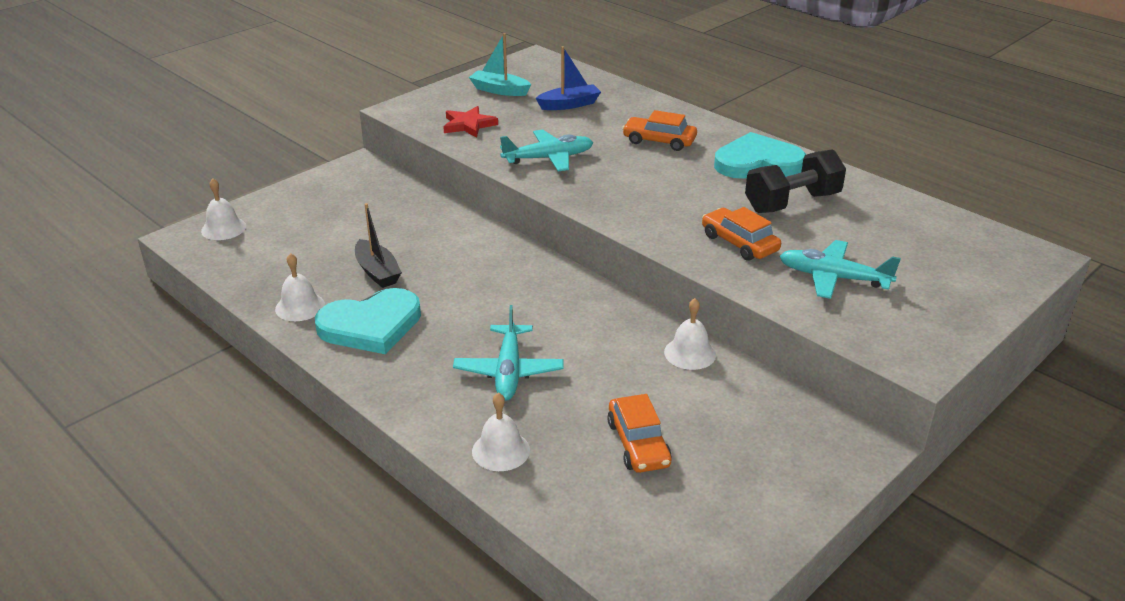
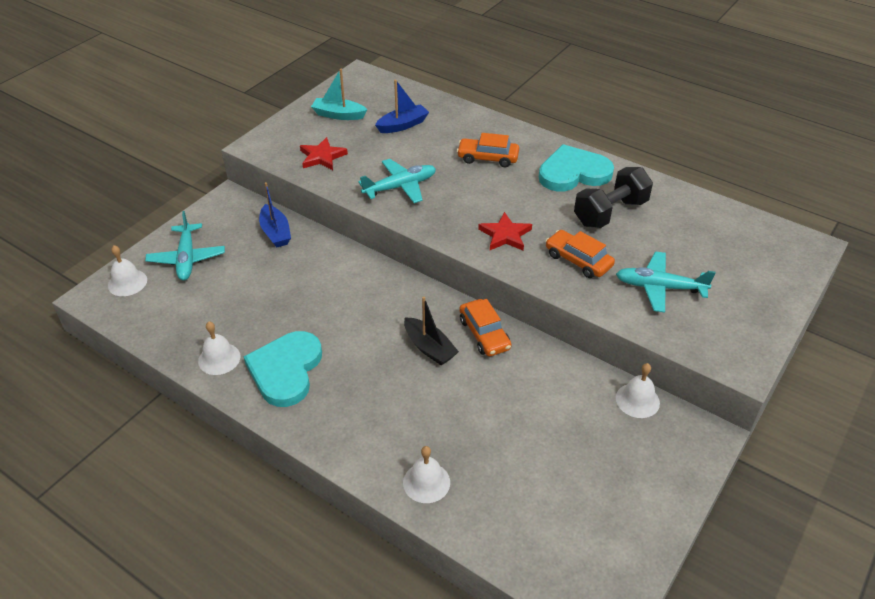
camera: 10 degrees left, 10 degrees up
(371, 325) = (286, 370): turquoise heart -> turquoise heart turned 135 degrees clockwise
(377, 272) = (276, 313): black boat -> black boat (429, 348)
(401, 199) = (276, 232): none -> blue boat
(508, 371) = (413, 402): turquoise plane -> turquoise plane (187, 258)
(638, 444) = (533, 459): orange car -> orange car (484, 334)
(658, 212) = (505, 235): none -> red star
(690, 353) = (553, 363): white bell -> white bell (637, 400)

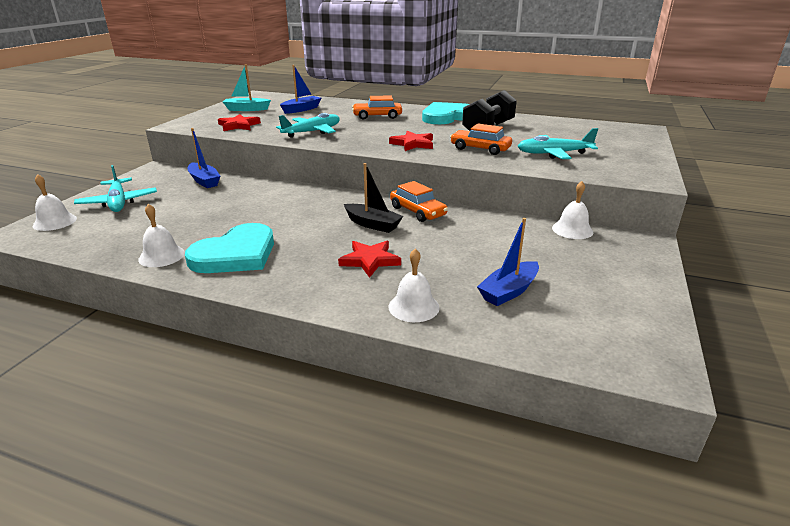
camera: 15 degrees left, 15 degrees down
(286, 370) = (236, 254): turquoise heart -> turquoise heart turned 135 degrees counterclockwise
(408, 406) = (370, 260): none -> red star
(523, 481) = (509, 291): none -> blue boat

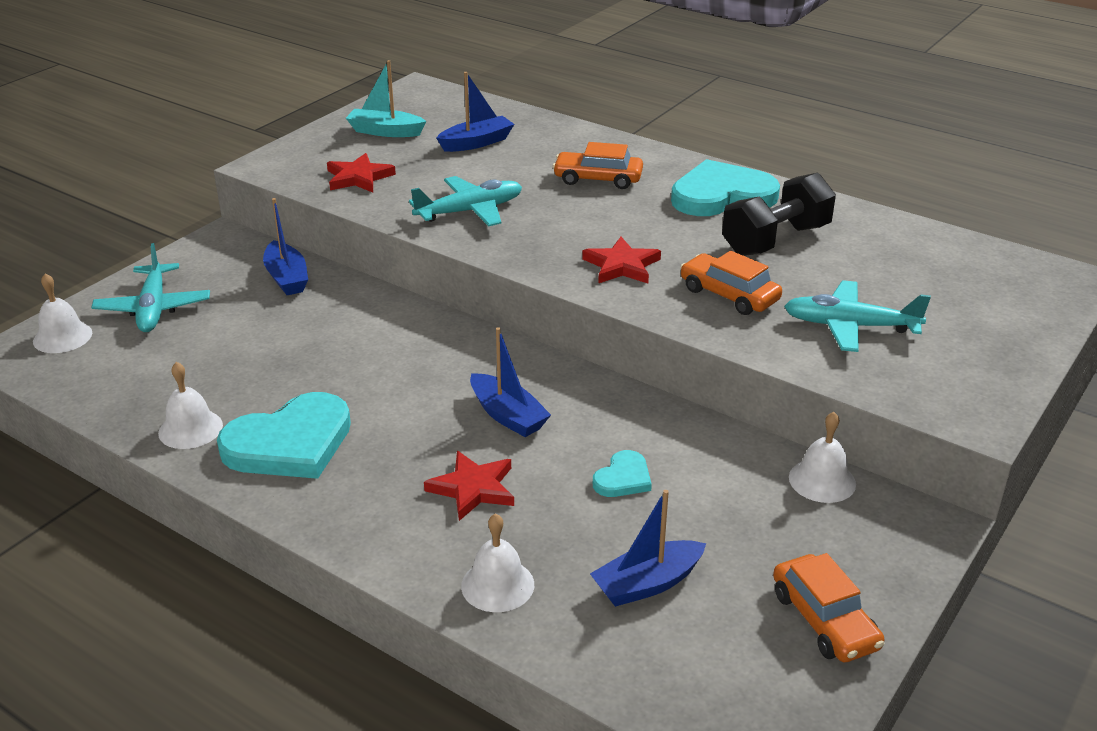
camera: 15 degrees right, 5 degrees up
(372, 224) = (508, 415): black boat -> blue boat
(417, 211) = (590, 399): orange car -> orange car (824, 620)
(459, 243) = (623, 478): none -> turquoise heart

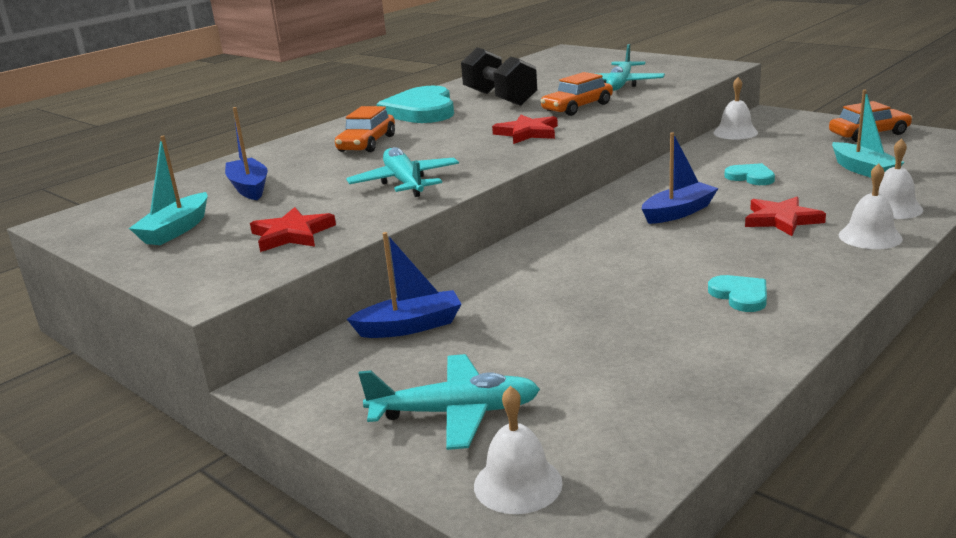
camera: 80 degrees left, 10 degrees down
(190, 429) = (728, 351): white bell -> white bell (870, 236)
(290, 443) = (740, 296): turquoise heart -> turquoise heart, size x0.48
(647, 584) = (863, 170): blue boat -> turquoise boat

